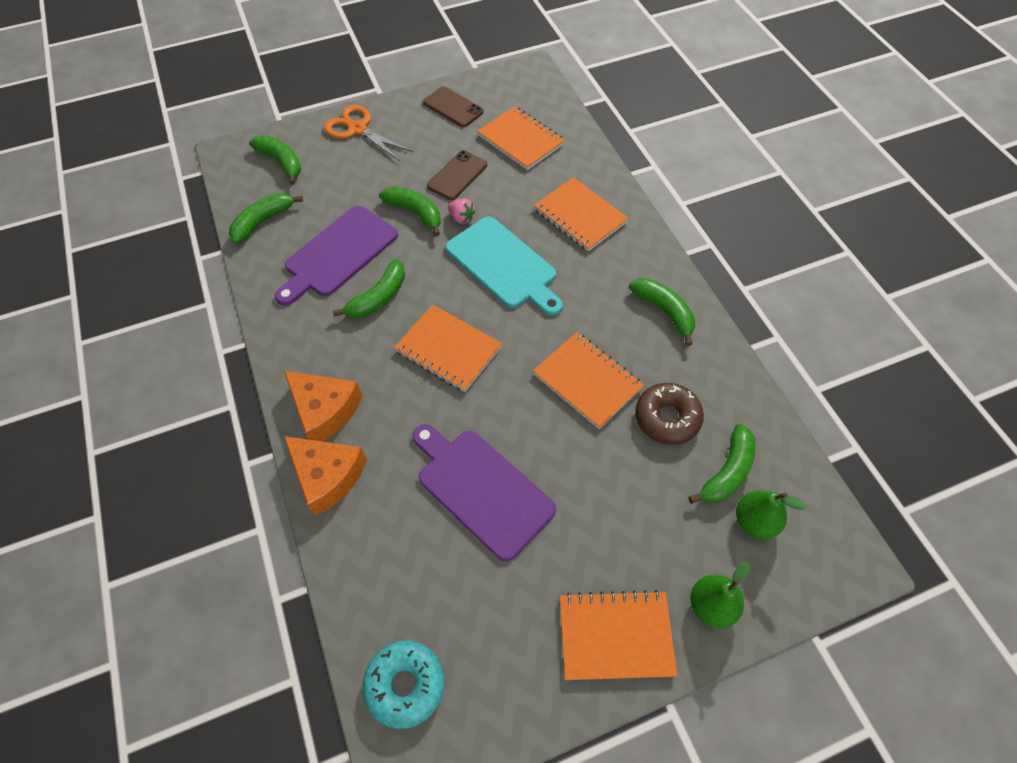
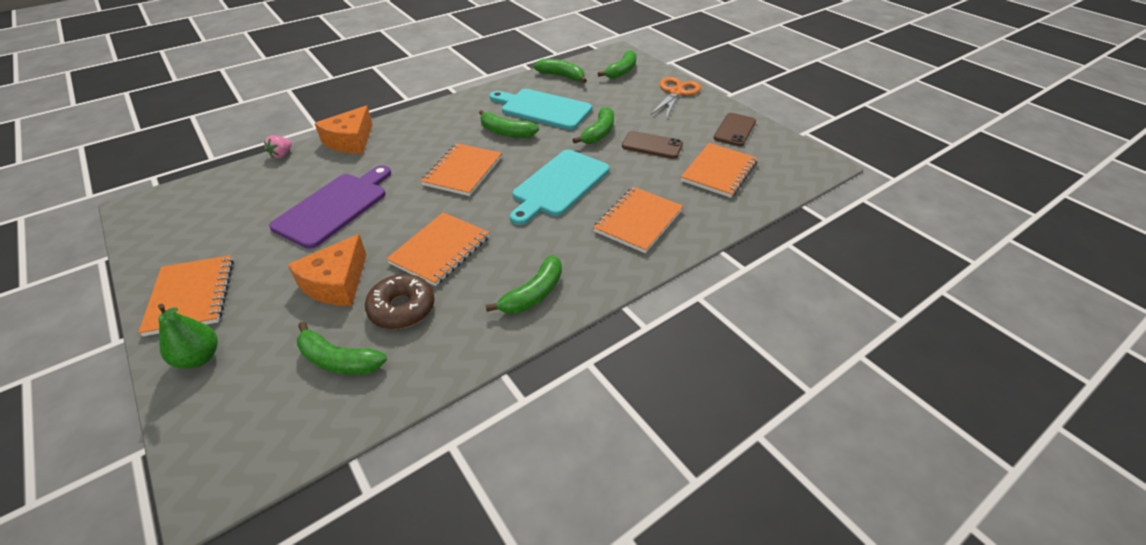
camera: 75 degrees right, 15 degrees down
(325, 410) = (403, 130): orange cheese -> orange cheese (336, 283)
(338, 254) = (543, 109): purple cutting board -> turquoise cutting board
(405, 685) = (190, 198): turquoise donut -> none
(461, 218) = (603, 155): pink strawberry -> pink strawberry (282, 154)
(754, 521) = (280, 387): green pear -> none

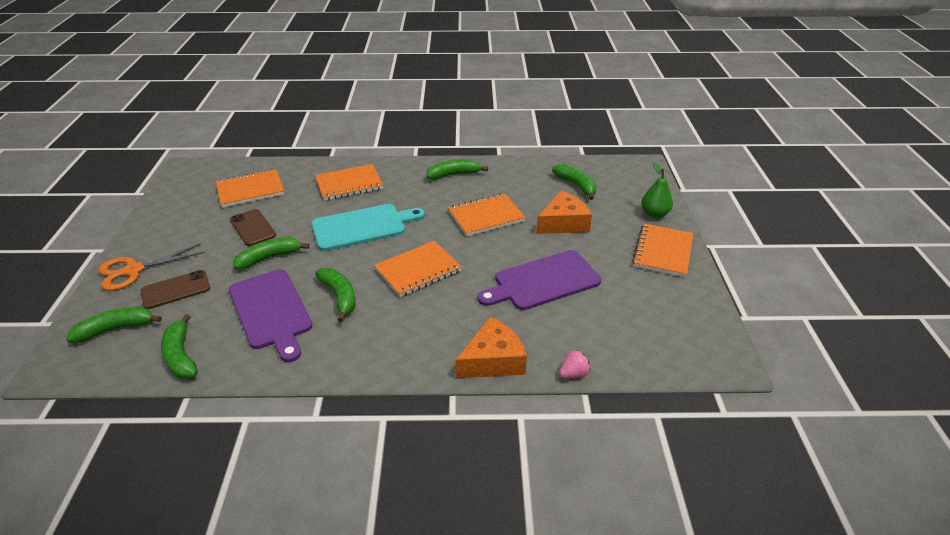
camera: 145 degrees left, 5 degrees down
(402, 308) = (530, 195): brown donut -> none
(543, 109) = (271, 311): turquoise cutting board -> purple cutting board
(735, 130) = (175, 213): brown phone -> brown phone (176, 290)

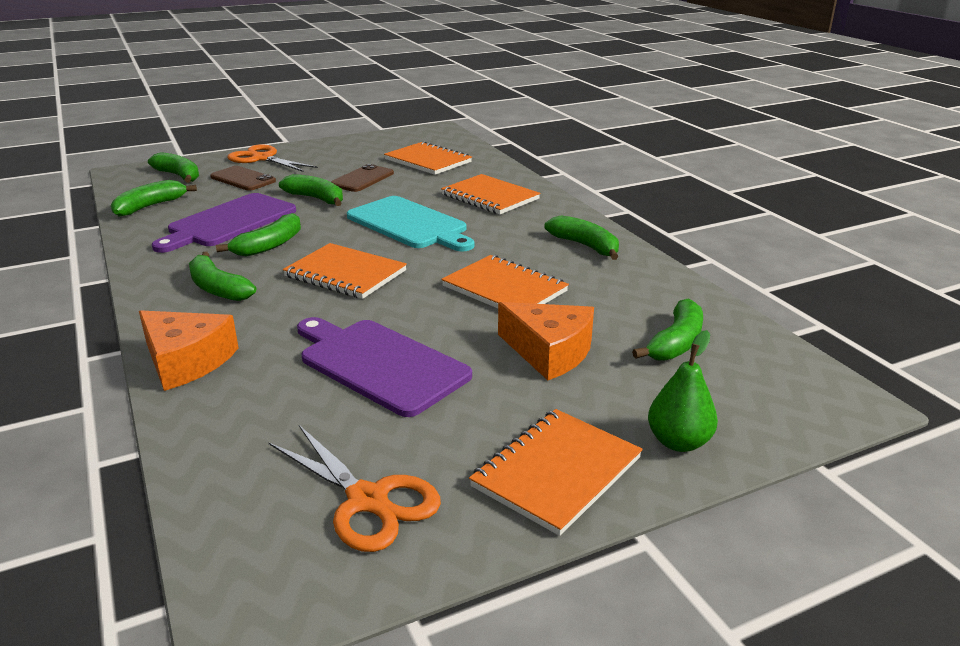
camera: 65 degrees right, 10 degrees down
(394, 333) = (218, 288): none -> green banana
(573, 374) = (174, 431): pink strawberry -> none
(663, 252) = (557, 472): orange notebook -> orange notebook turned 45 degrees counterclockwise
(663, 311) = (367, 500): none -> orange scissors

